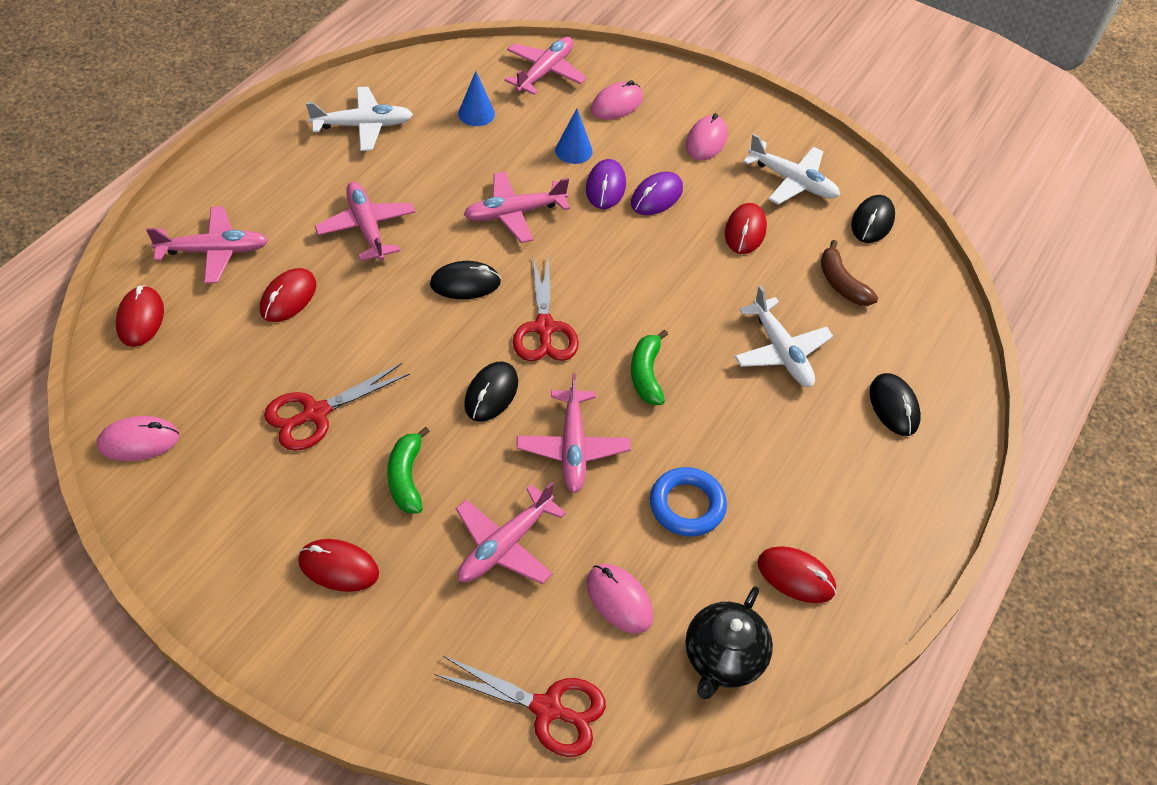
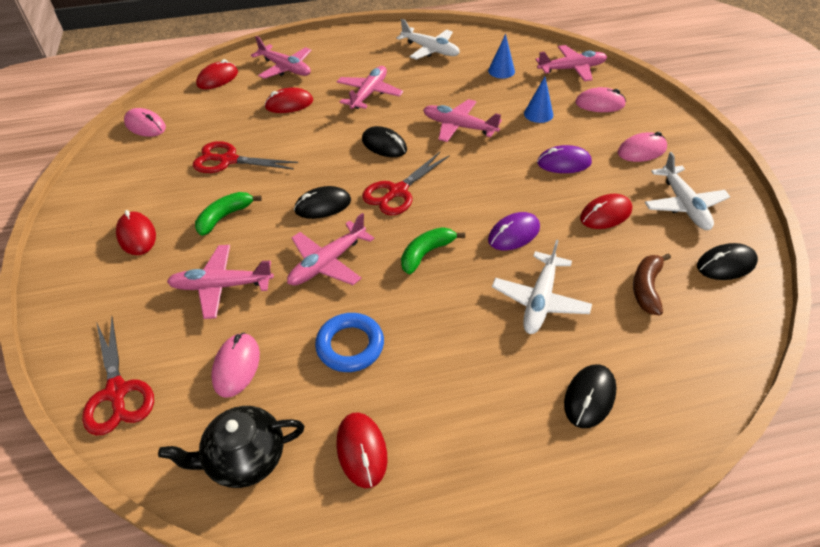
camera: 50 degrees right, 5 degrees down
(605, 187) = (535, 141): purple mouse -> purple mouse (513, 234)

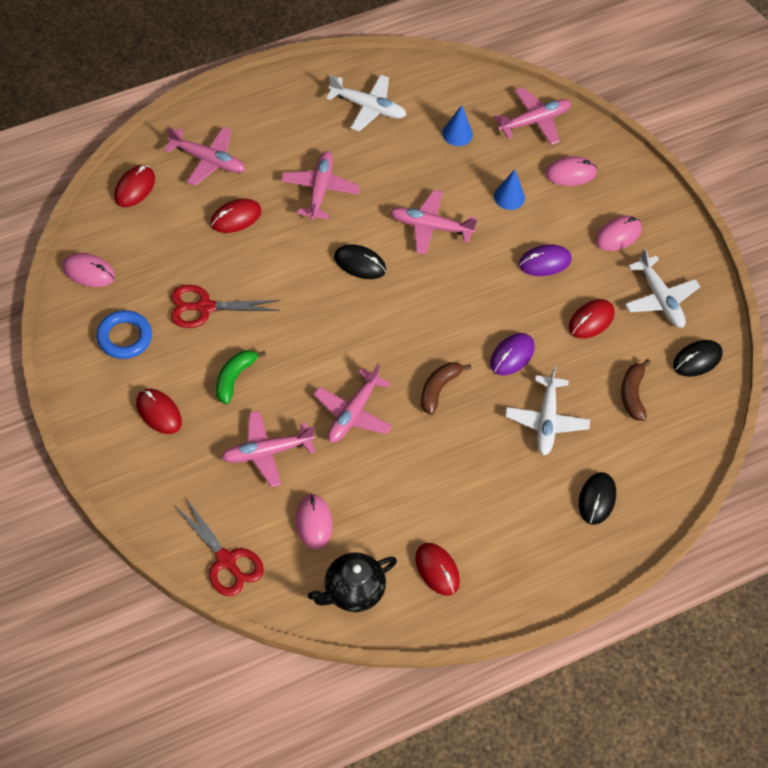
camera: 20 degrees left, 10 degrees up
(323, 205) = (324, 350): black mouse -> none
(350, 345) = (400, 489): blue ring -> blue ring (124, 337)
(397, 191) = (391, 322): red scissors -> none
(426, 253) = (438, 389): green banana -> brown banana

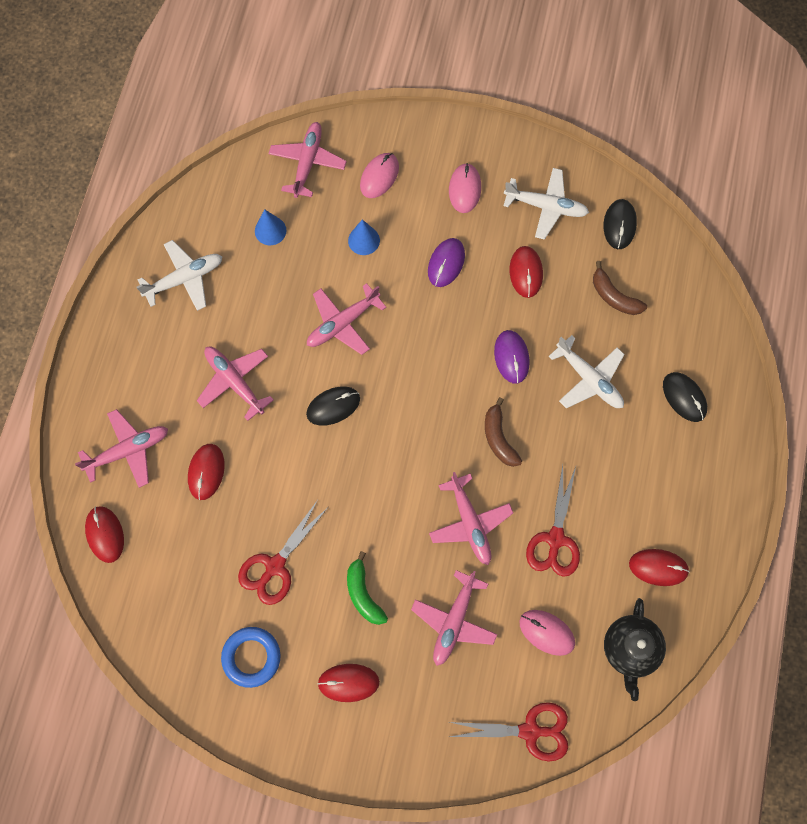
camera: 45 degrees left, 15 degrees up
(88, 272) = (160, 639): pink mouse -> none
(393, 481) = (555, 539): none -> red scissors

